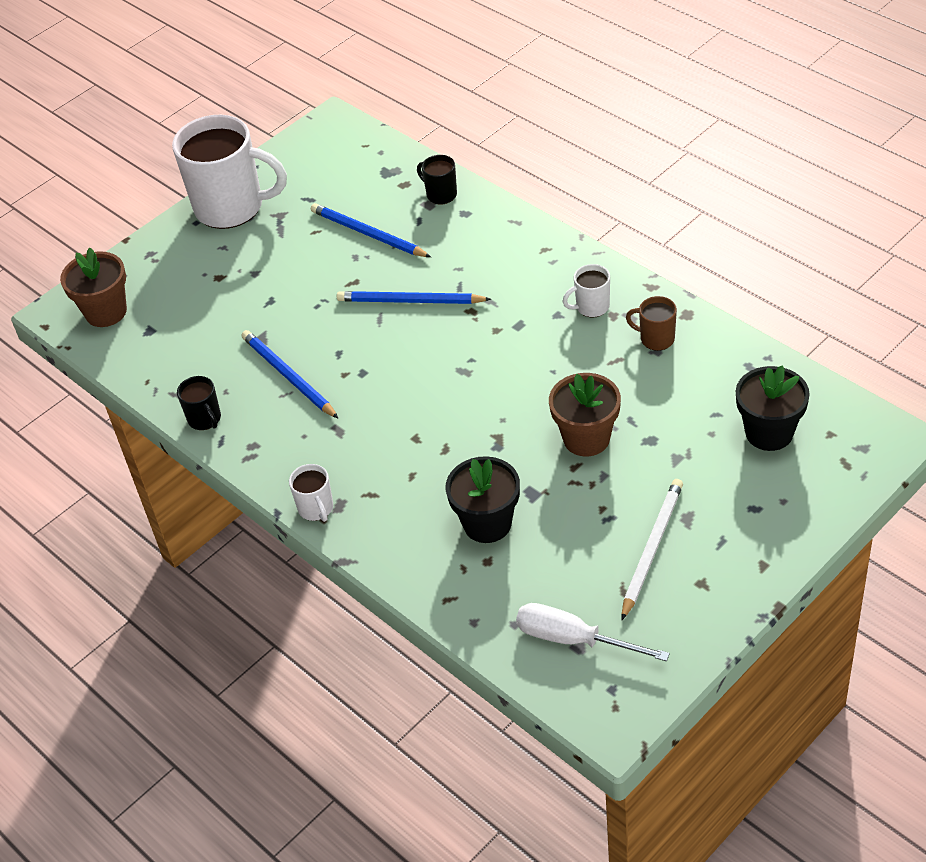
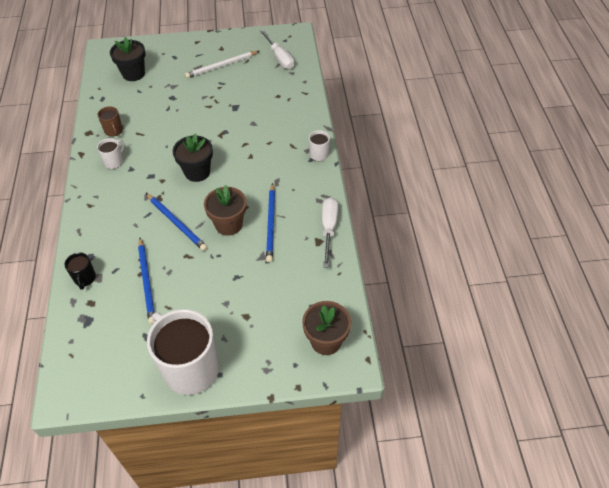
camera: 145 degrees left, 5 degrees up
(205, 419) = (328, 229): black mug -> white screwdriver
(487, 523) = (263, 107): black flower pot -> black flower pot (197, 172)
(586, 438) = (191, 112): brown flower pot -> brown flower pot (229, 224)
(591, 307) = (114, 162): white mug -> white mug turned 75 degrees counterclockwise

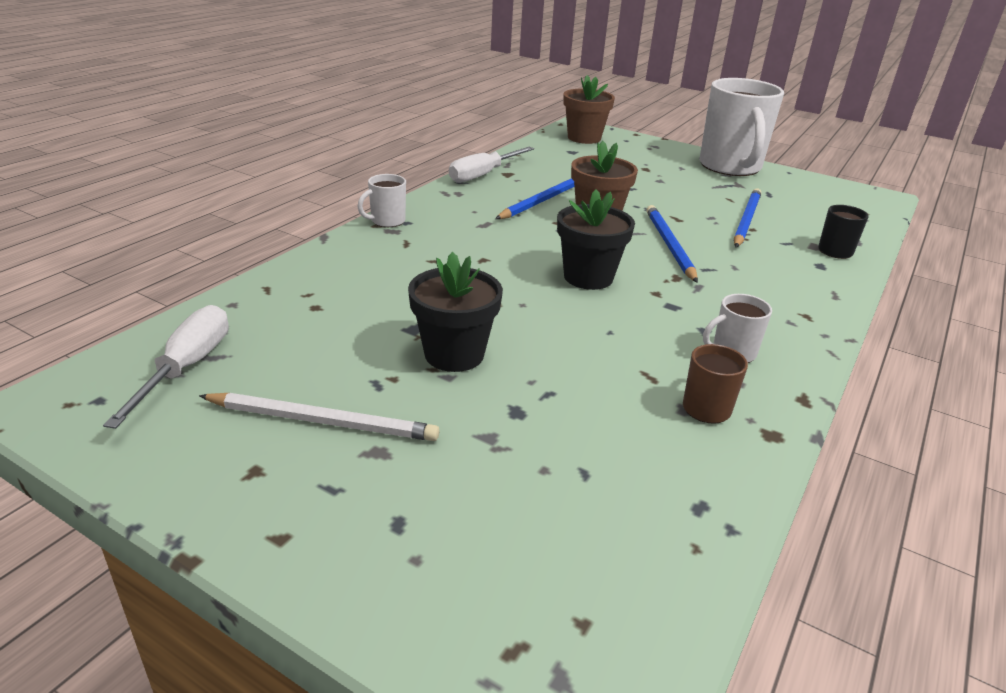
camera: 145 degrees left, 20 degrees down
(133, 74) = (562, 535): black flower pot -> black flower pot (454, 354)

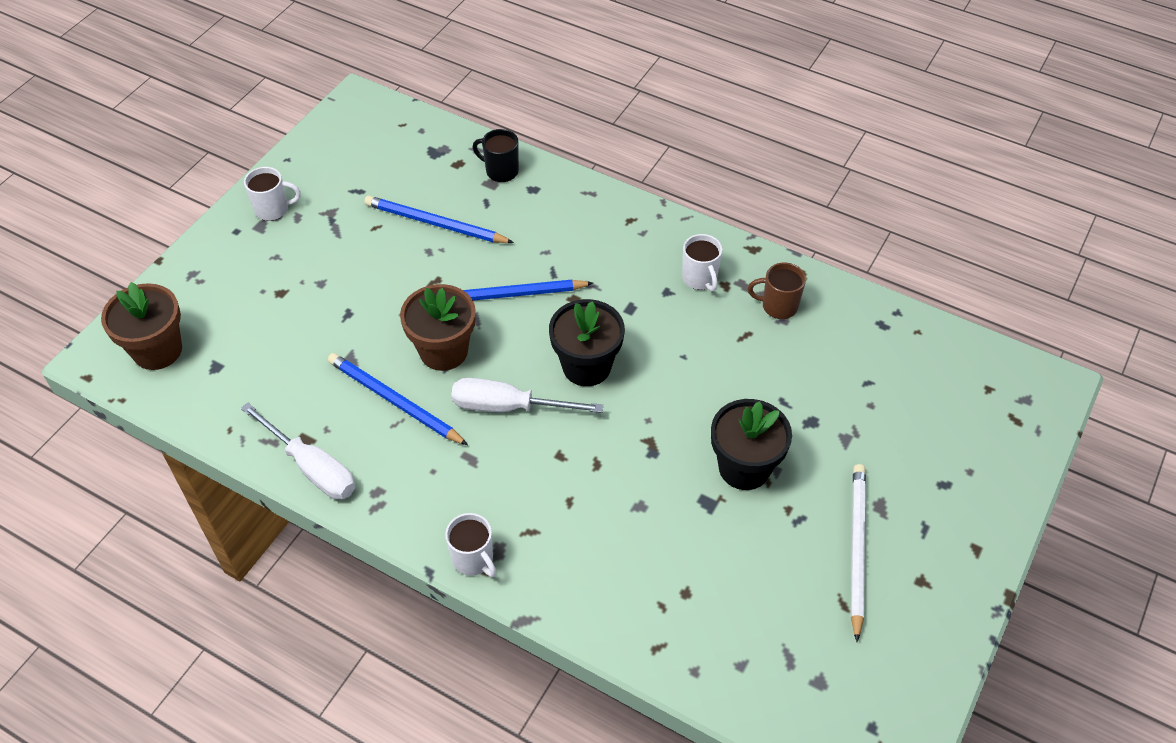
camera: 90 degrees left, 20 degrees up
(186, 367) = (811, 673): white screwdriver -> white screwdriver (508, 407)
(730, 167) = (273, 209): white mug -> white mug, size x0.44

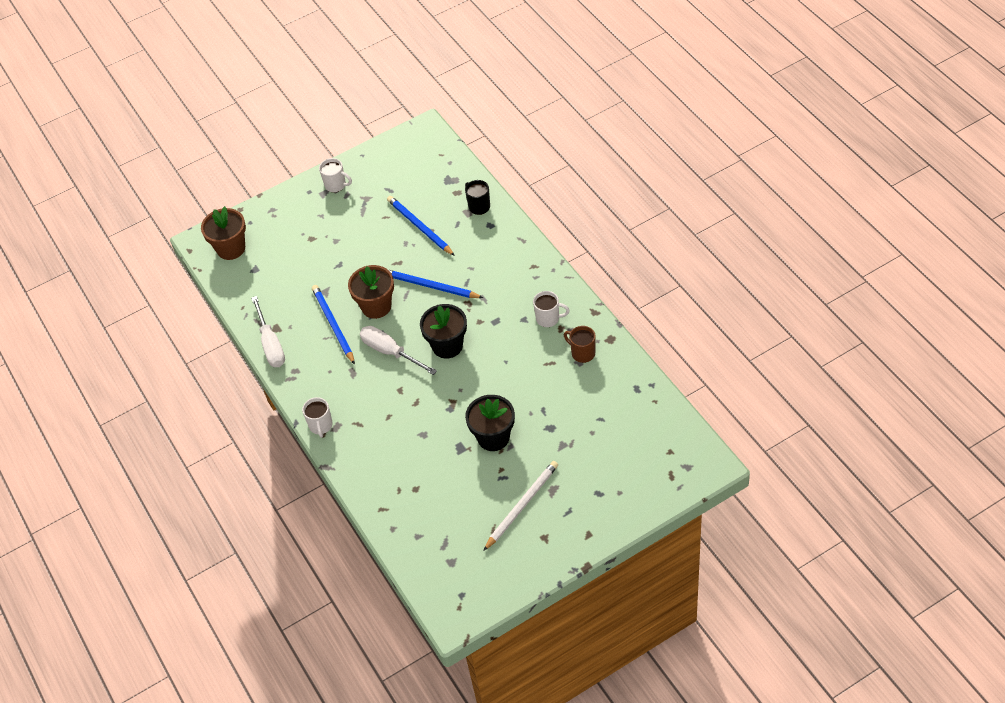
camera: 35 degrees right, 0 degrees up
(700, 279) = (548, 318): white mug -> white mug turned 90 degrees counterclockwise

